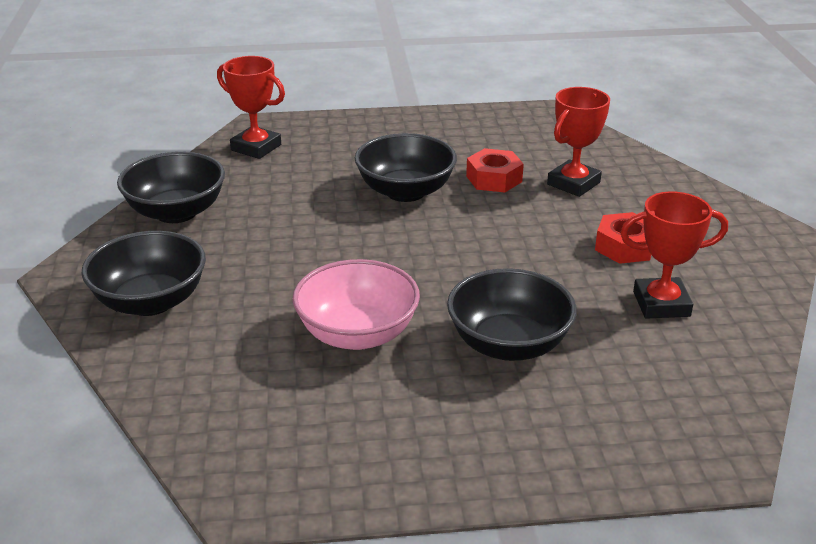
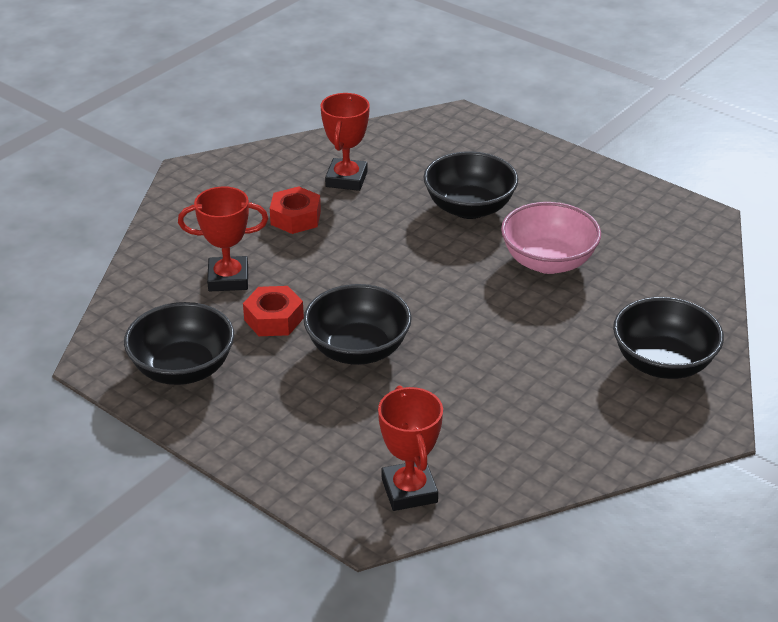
camera: 135 degrees left, 5 degrees up
(176, 212) = (567, 445): black bowl -> black bowl (183, 369)
(661, 304) = (346, 179): red trophy -> red trophy turned 60 degrees clockwise

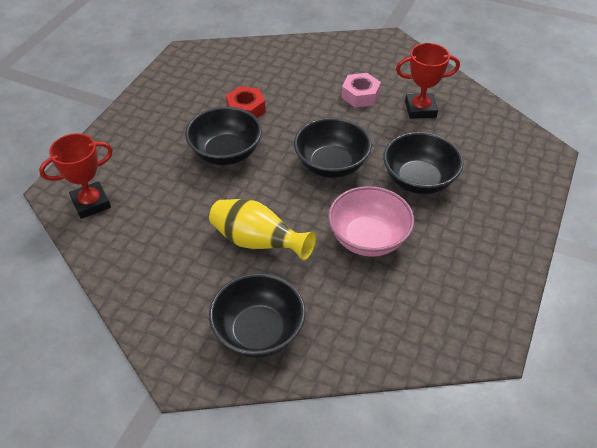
camera: 75 degrees right, 10 degrees up
(183, 369) = (187, 84): black bowl -> black bowl (331, 165)
(228, 279) = (280, 81): red trophy -> none
(295, 218) = (360, 95): red nut -> pink nut
(530, 344) = (257, 242): none -> yellow vase

